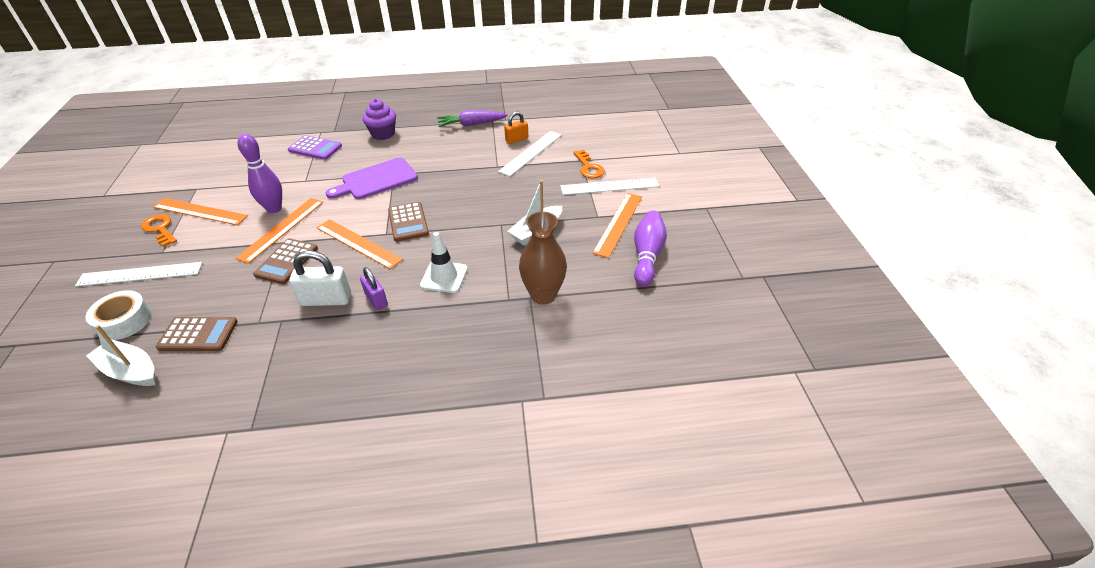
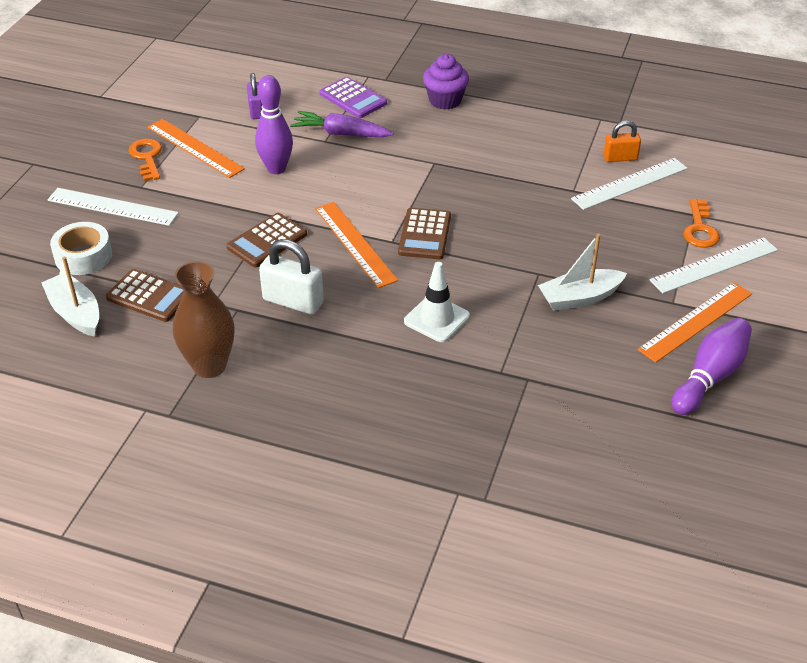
camera: 25 degrees right, 0 degrees up
(281, 229) = (275, 198): orange ruler -> none
(376, 180) = (410, 165): purple cutting board -> none
(376, 299) = (347, 320): purple padlock -> purple padlock (256, 111)
(471, 124) = (569, 118): purple carrot -> purple carrot (341, 134)
(543, 295) = (545, 382): brown vase -> brown vase (209, 366)
(609, 186) = (714, 265): white ruler -> white ruler turned 45 degrees counterclockwise

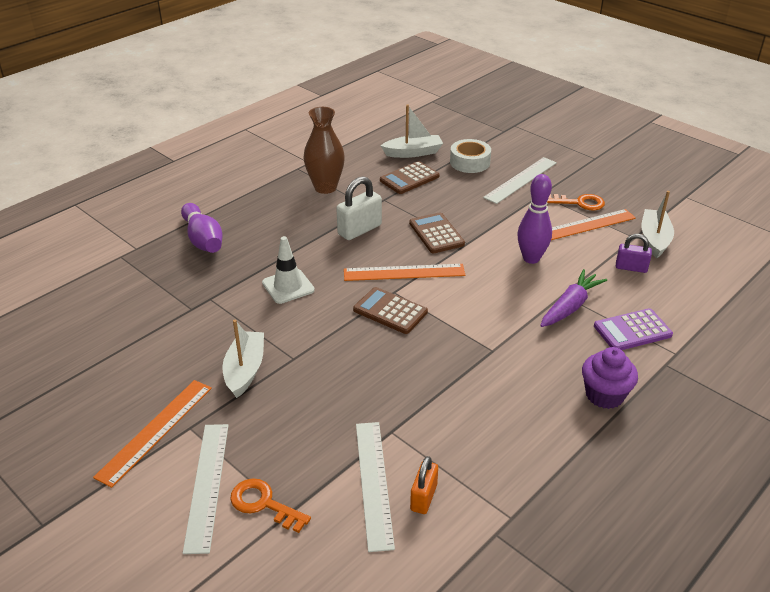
camera: 115 degrees right, 5 degrees down
(197, 104) = (654, 239): none -> white boat
(696, 321) = (155, 431): orange ruler -> orange ruler turned 45 degrees clockwise
(710, 377) = (95, 407): purple bowling pin -> purple bowling pin (203, 239)

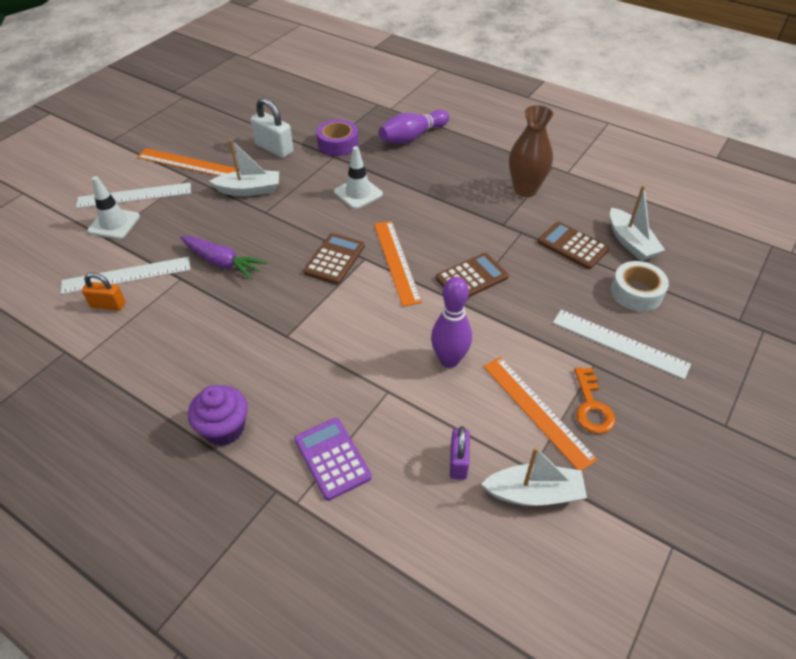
camera: 80 degrees right, 10 degrees up
(187, 293) = (338, 144): none -> purple tape
(263, 504) = (114, 224): orange key -> white traffic cone
(359, 230) = (459, 223): white padlock -> white padlock (274, 148)
(570, 306) = (366, 398): purple carrot -> purple carrot (222, 262)

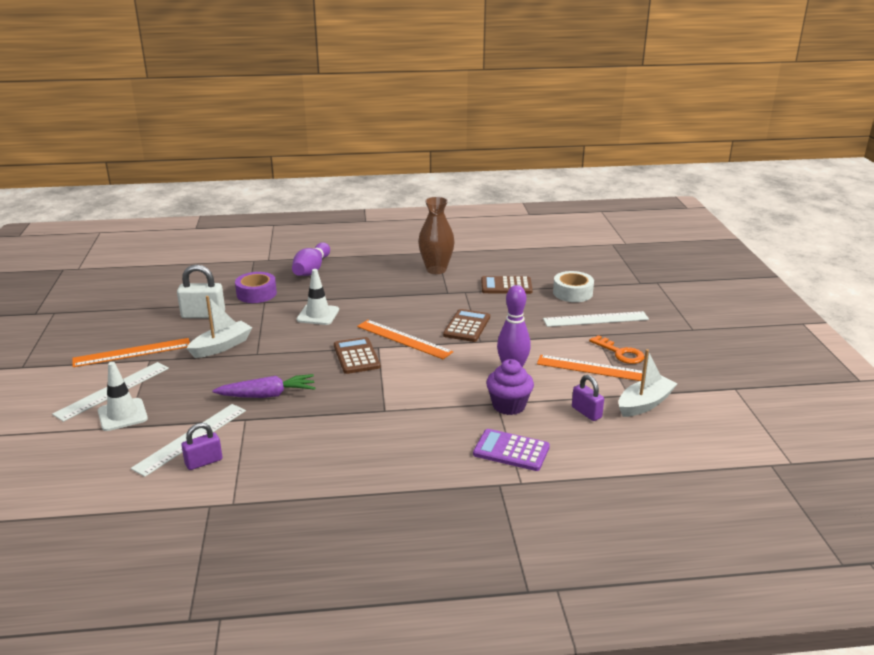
camera: 40 degrees left, 20 degrees down
(108, 305) = (204, 462): orange padlock -> purple padlock
(224, 429) = (416, 476): purple cupcake -> purple cupcake (509, 405)
(631, 242) = (537, 271): white boat -> none

